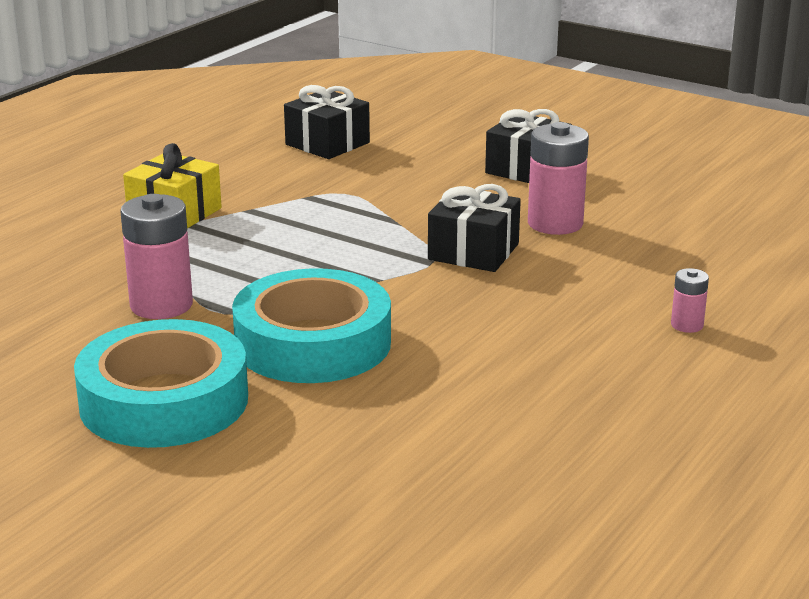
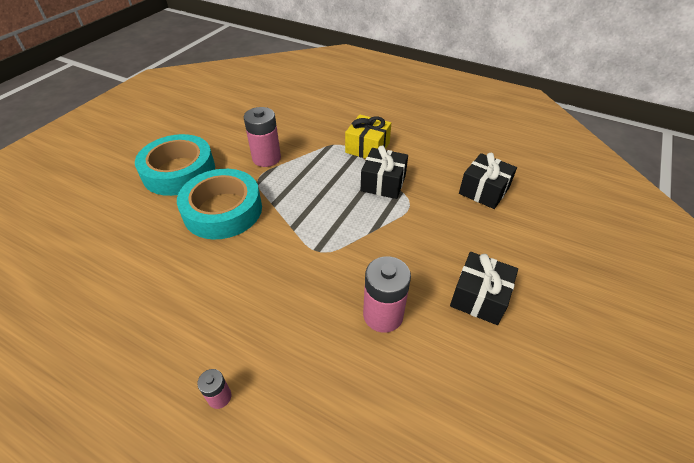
camera: 85 degrees right, 20 degrees up
(473, 252) = (332, 270): black gift -> black gift (383, 183)

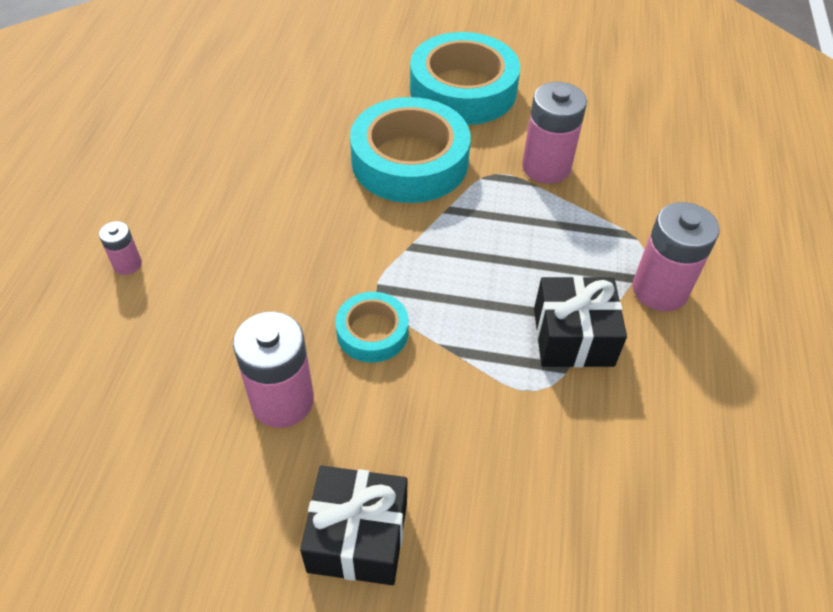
camera: 70 degrees right, 5 degrees up
(349, 260) = (372, 332): none -> turquoise tape
(367, 148) = (660, 290): yellow gift -> pink battery
(484, 191) = (646, 516): black gift -> none

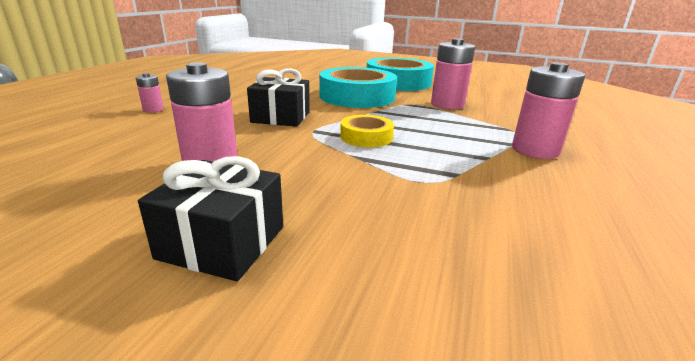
camera: 10 degrees right, 25 degrees down
(372, 332) = (300, 145): turquoise tape -> none
(449, 294) = (366, 137): none -> yellow tape
(573, 337) = (462, 162): black gift -> black gift (281, 117)

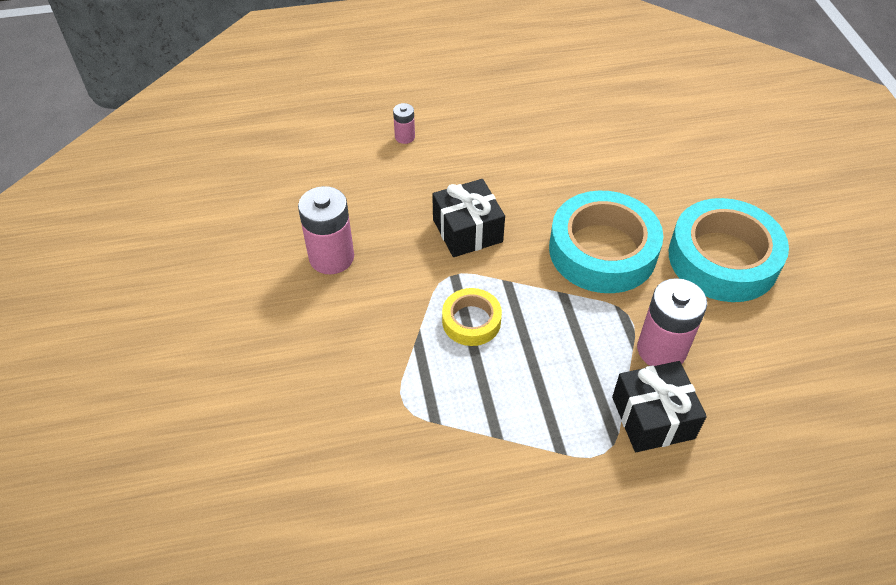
camera: 60 degrees right, 25 degrees up
(222, 242) = (246, 332): black gift -> black gift (653, 417)
(535, 150) = (557, 476): pink battery -> none

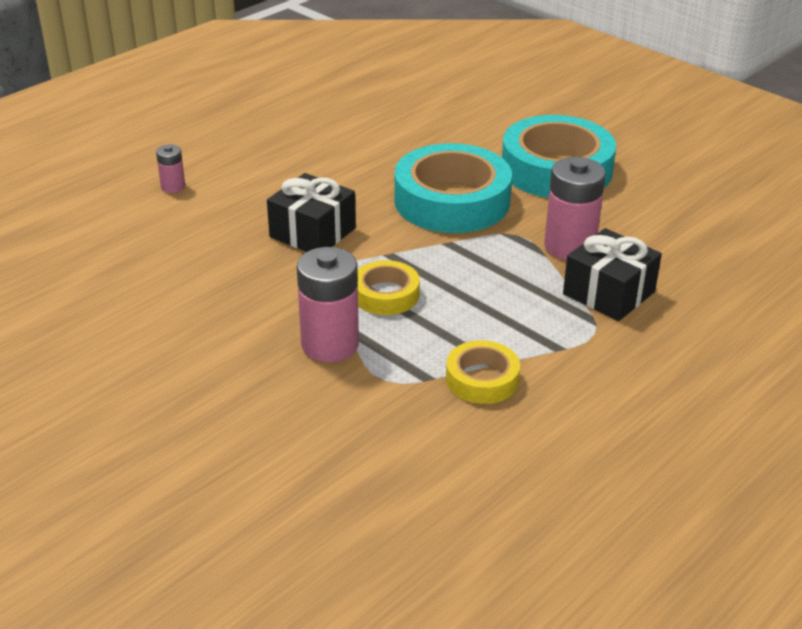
camera: 35 degrees left, 15 degrees down
(331, 257) = (193, 304): pink battery -> pink battery (330, 345)
(474, 446) = (482, 379): none -> yellow tape

